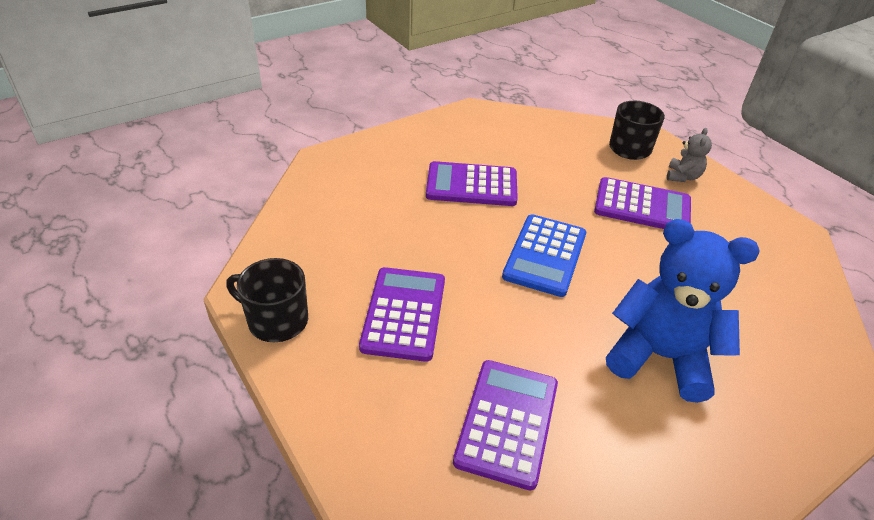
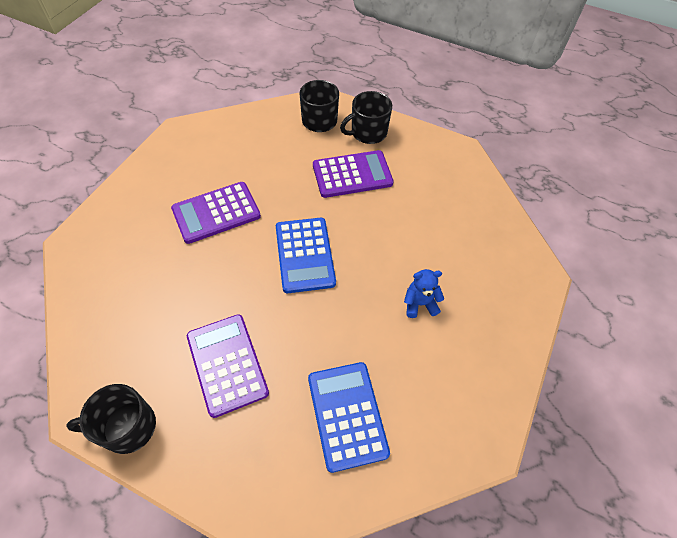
camera: 30 degrees left, 15 degrees up
(507, 422) = (347, 415): purple calculator -> blue calculator
(660, 357) = (420, 304): blue teddy bear -> blue teddy bear, size x0.45
(682, 176) = (368, 133): grey teddy bear -> black mug

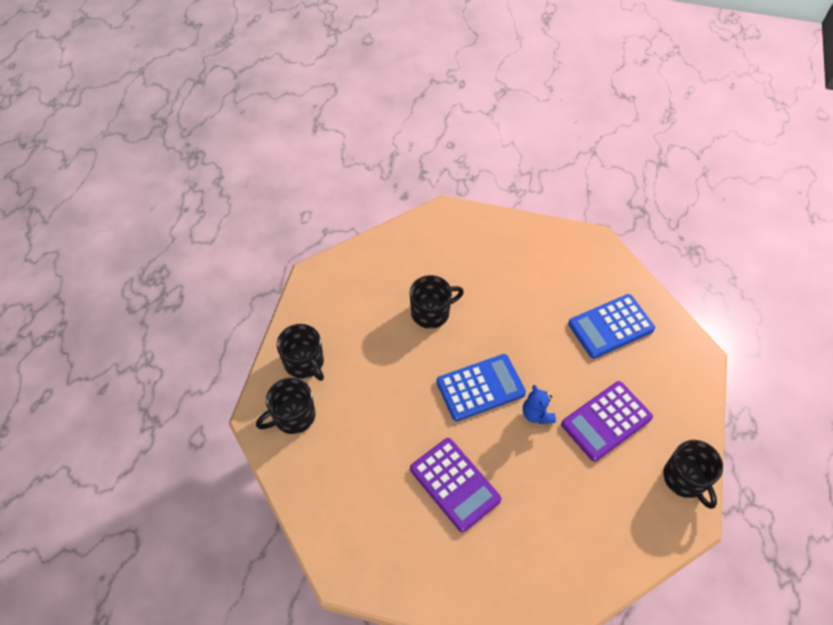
camera: 100 degrees left, 0 degrees up
(352, 174) = (370, 366): purple calculator -> none
(403, 233) = (431, 312): none -> black mug
(420, 304) = (500, 291): blue teddy bear -> blue teddy bear (536, 414)

